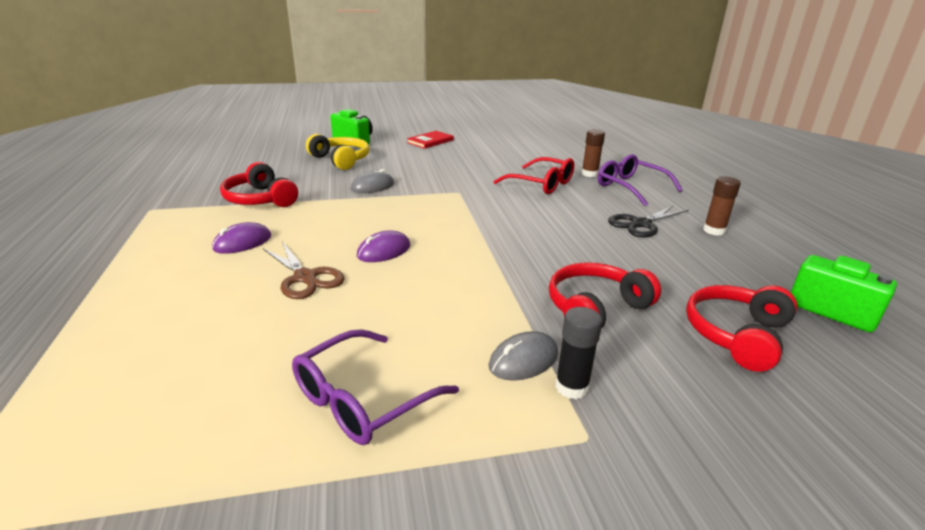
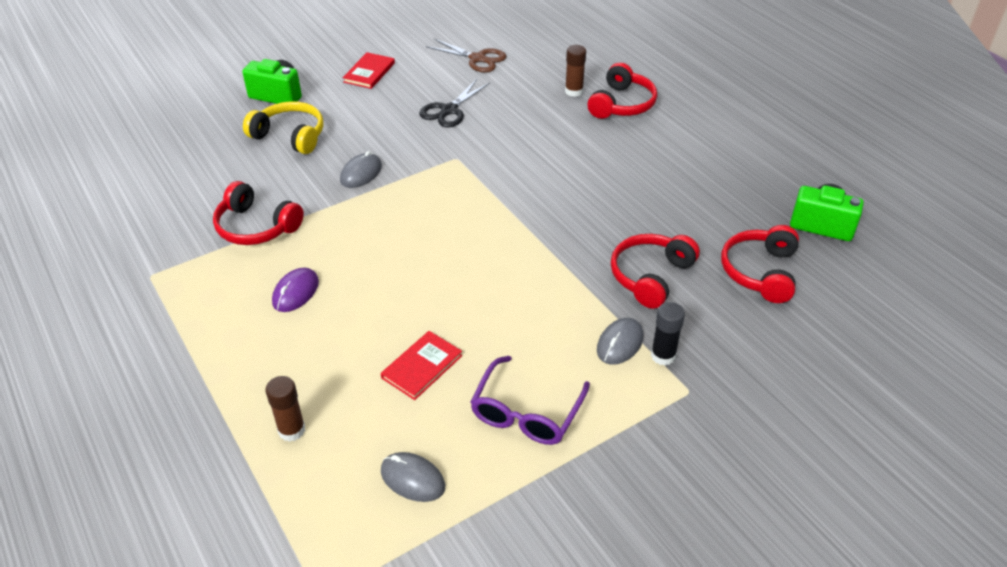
camera: 20 degrees left, 15 degrees up
(170, 430) = (412, 479): none -> grey mouse
(292, 324) = (422, 367): none -> red book
(305, 277) = (392, 316): brown scissors -> brown scissors (477, 59)
(384, 251) = (439, 263): purple mouse -> none
(542, 184) = (534, 122): red glasses -> none
(630, 187) = (621, 104): purple glasses -> red headphones
(641, 224) = (651, 160): black scissors -> black scissors (449, 110)
(714, 231) = (716, 152): brown glue stick -> brown glue stick (291, 430)

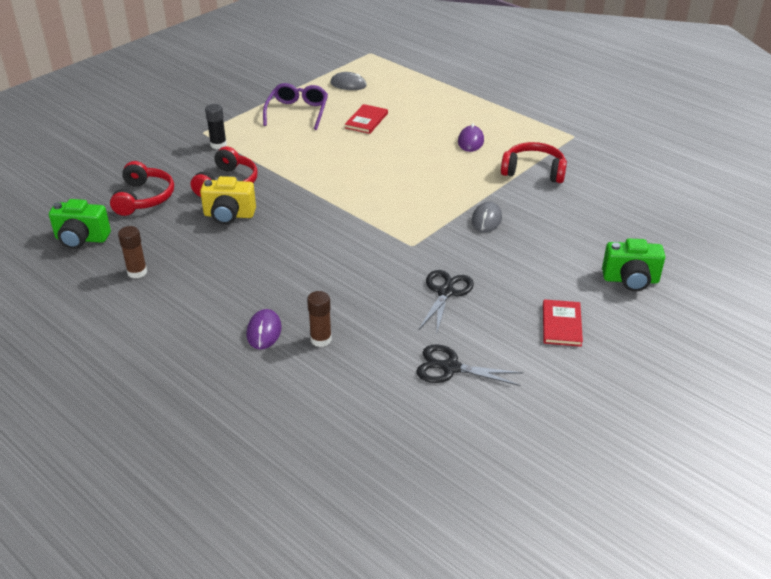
camera: 165 degrees right, 5 degrees down
(290, 136) = (576, 241): yellow headphones -> none
(291, 430) = (422, 90): brown glue stick -> brown glue stick (137, 272)
(477, 59) = (451, 368): brown scissors -> black scissors
(620, 343) = (246, 146): grey mouse -> none
(621, 104) = (264, 331): red headphones -> purple mouse
(649, 227) = (229, 215): none -> yellow camera

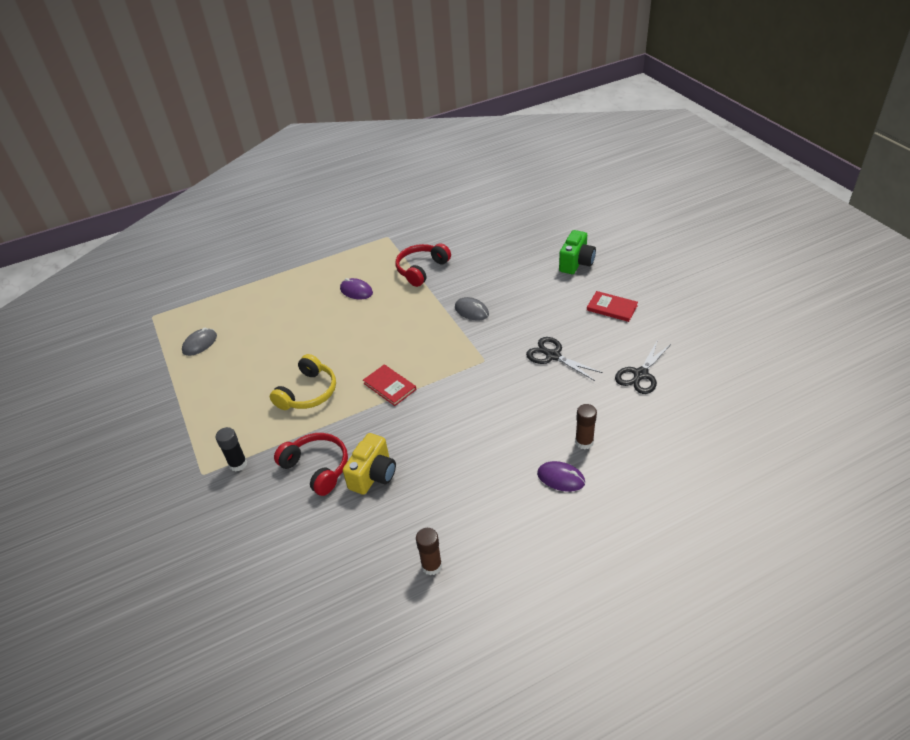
camera: 65 degrees left, 5 degrees up
(81, 239) = (345, 613): green camera -> none
(143, 198) = (299, 545): red headphones -> none
(297, 112) = (221, 390): purple glasses -> none
(315, 154) = (308, 392): none -> yellow headphones
(366, 121) = (276, 345): red book -> red book (389, 386)

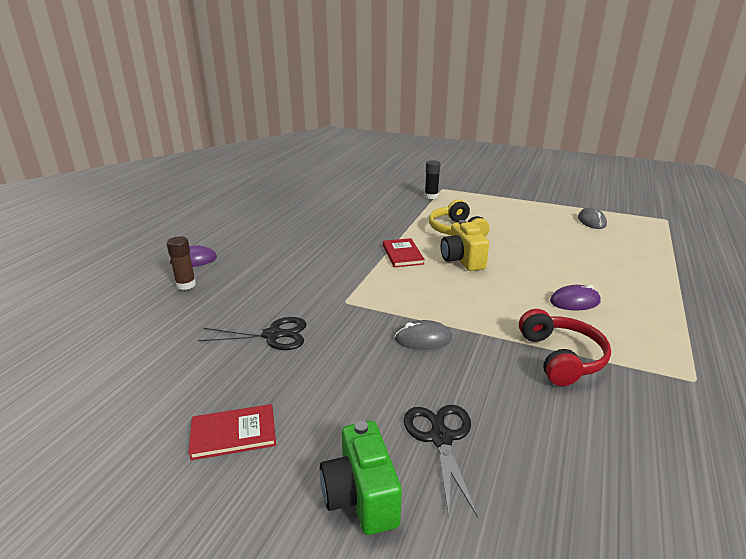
camera: 135 degrees right, 15 degrees down
(317, 468) = (381, 209): red headphones -> none
(373, 475) = (339, 218): yellow camera -> yellow camera (462, 260)
(389, 386) = (402, 254): red book -> red book turned 75 degrees clockwise
(431, 566) = (254, 207): brown glue stick -> none
(640, 374) = (146, 360): black scissors -> black scissors (441, 438)

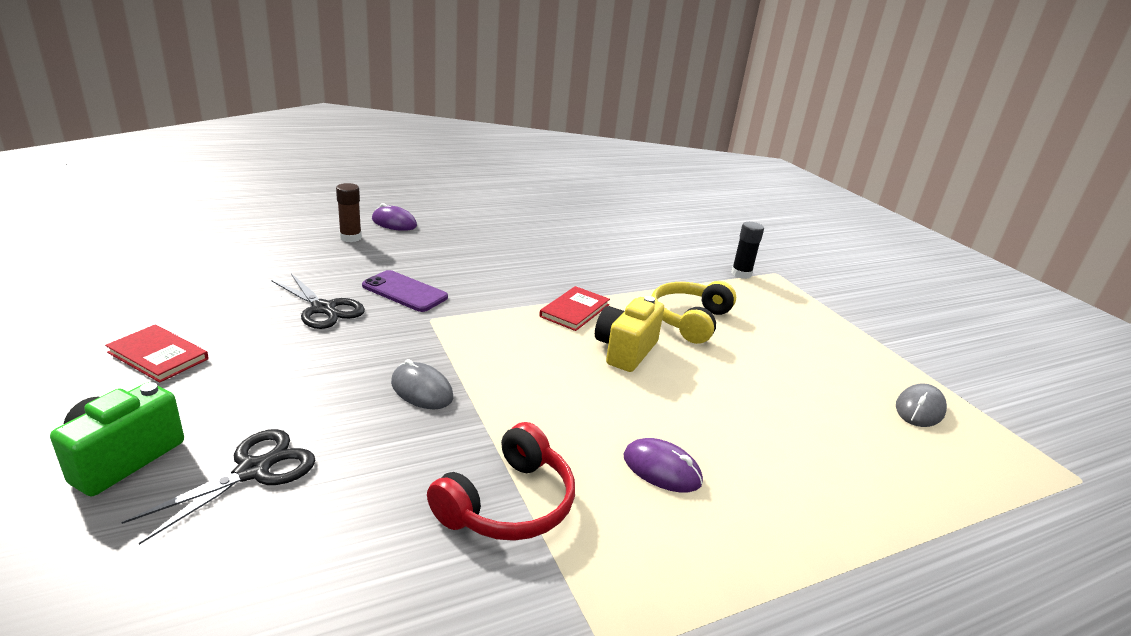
camera: 40 degrees right, 0 degrees up
(297, 296) = (405, 292): none -> purple phone

